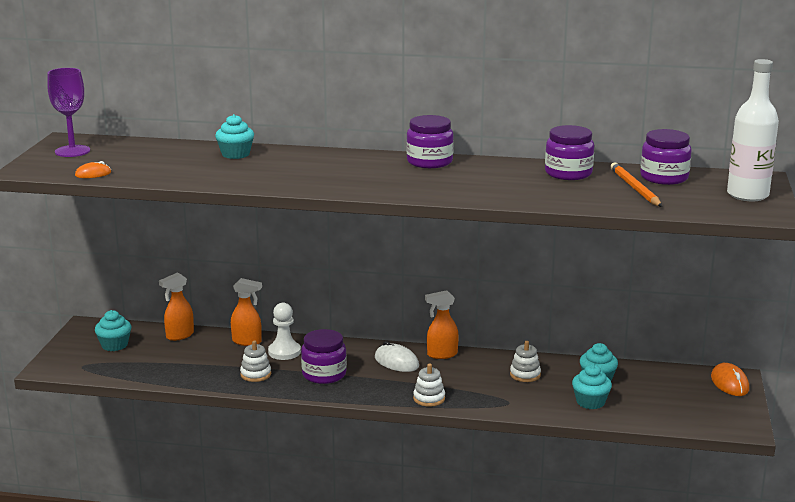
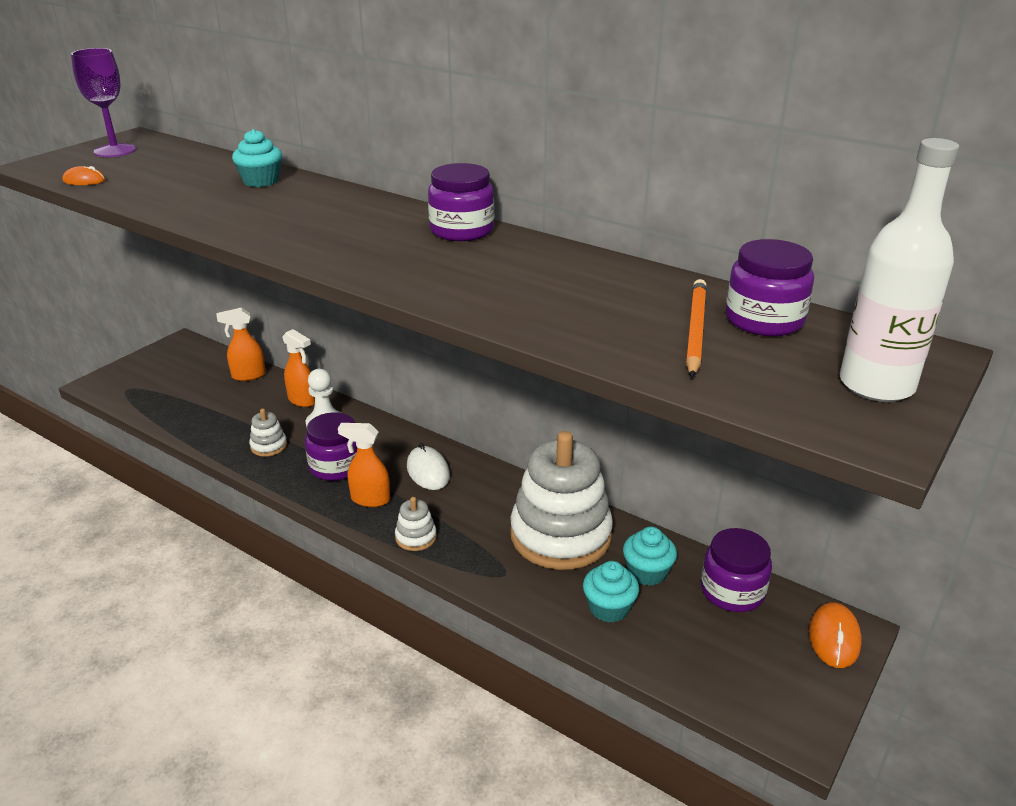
camera: 25 degrees right, 10 degrees up
(114, 345) = (180, 372): turquoise cupcake -> none
(441, 354) = (487, 475): orange spray bottle -> orange spray bottle (370, 499)
(525, 375) = (560, 535): white stacking toy -> white stacking toy, size x2.46
(568, 173) = (624, 283): purple jar -> purple jar (732, 591)

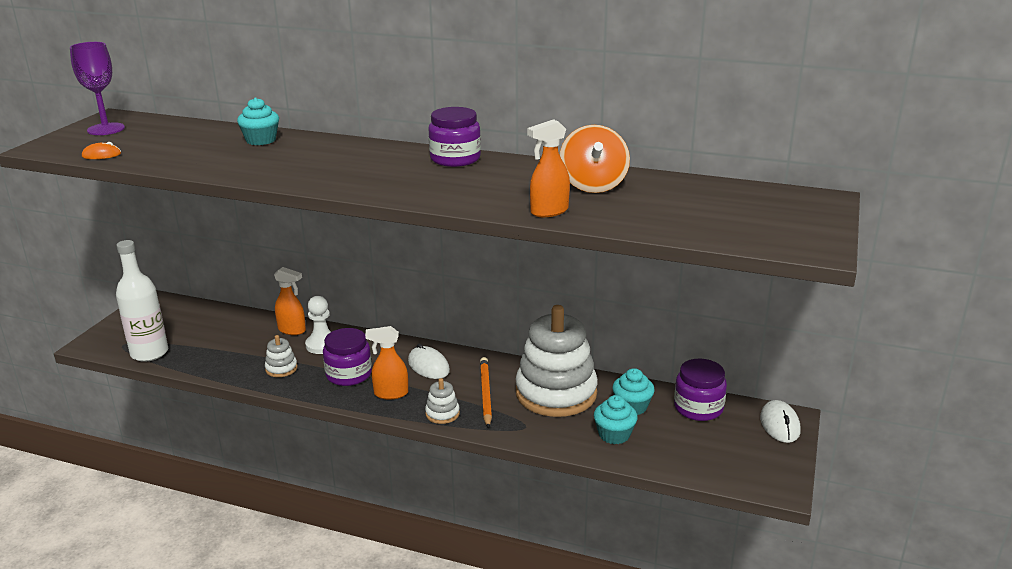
camera: 15 degrees left, 5 degrees down
(248, 376) = (231, 318): orange spray bottle -> orange spray bottle (549, 211)
(611, 289) = (593, 185): none -> orange spinning top
(695, 330) = (667, 204): orange pencil -> orange pencil (485, 394)
(764, 320) = (708, 192): purple jar -> none
(834, 638) = (779, 424): orange mouse -> white mouse
(876, 385) = (800, 220): white bottle -> white bottle (149, 353)

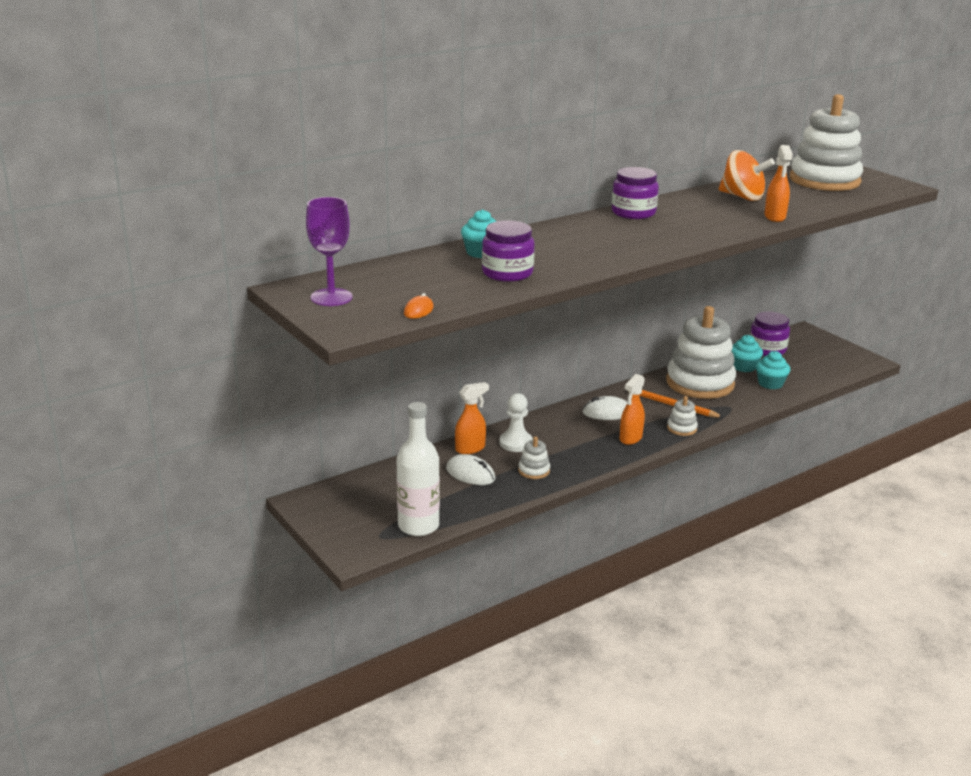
camera: 55 degrees left, 0 degrees up
(349, 374) = (580, 446): purple jar -> purple jar (507, 273)
(742, 207) = (824, 180): none -> white stacking toy
(779, 424) = (809, 336): white mouse -> white mouse (470, 474)

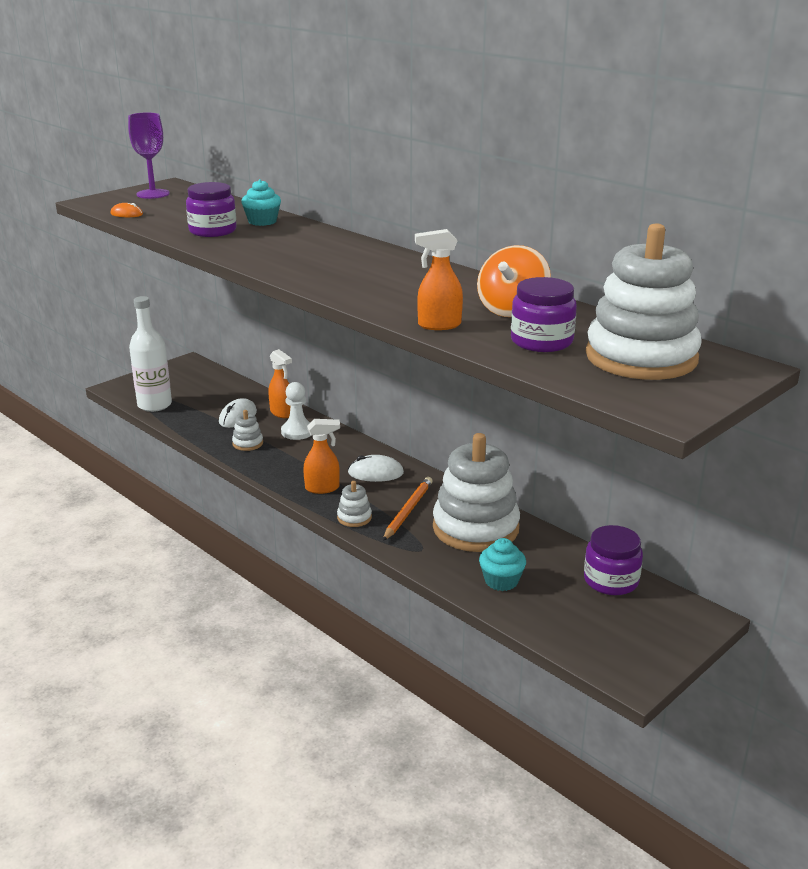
camera: 80 degrees right, 0 degrees up
(607, 412) = (375, 473): white mouse -> white mouse turned 75 degrees counterclockwise
(630, 438) = (322, 488): orange spray bottle -> orange spray bottle turned 150 degrees clockwise
(633, 213) = (410, 264): purple jar -> purple jar (541, 341)
(744, 367) = (541, 560): turquoise cupcake -> none

